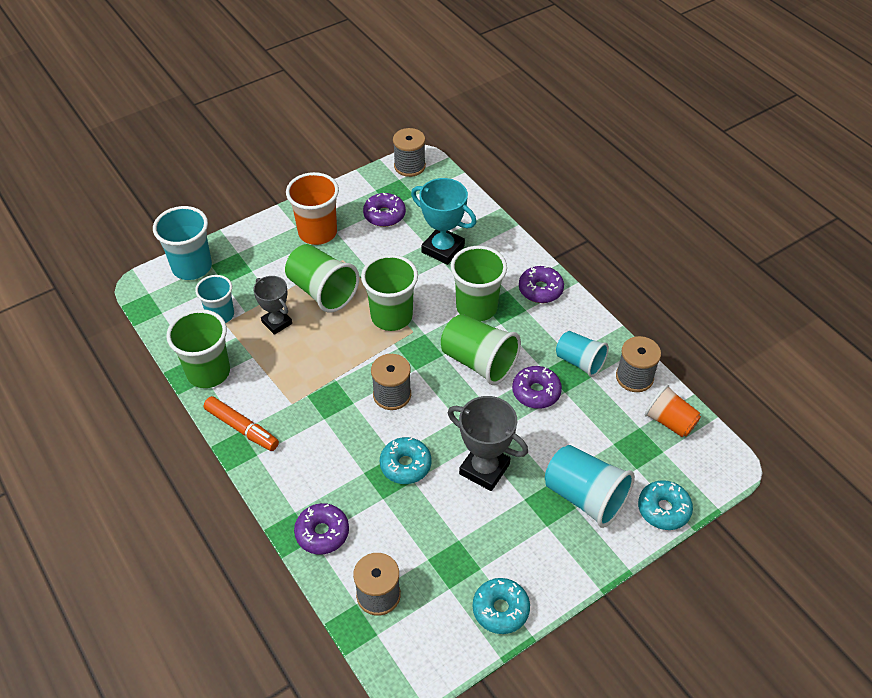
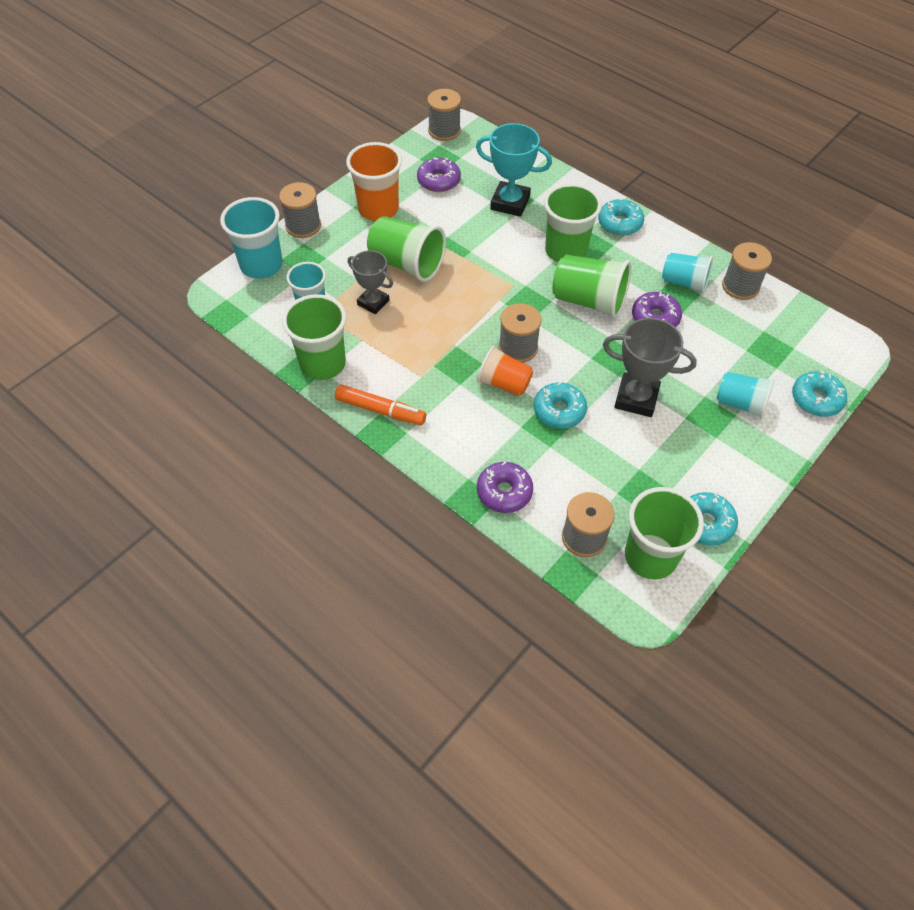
camera: 15 degrees left, 5 degrees up
(243, 236) = (303, 226): none -> grey spool
(391, 316) = (486, 275): green cup -> green cup (650, 556)
(540, 289) = (619, 223): purple donut -> turquoise donut
(585, 497) = (741, 403): turquoise cup -> turquoise cup, size x0.66
(670, 422) = (789, 320): orange cup -> orange cup (504, 383)

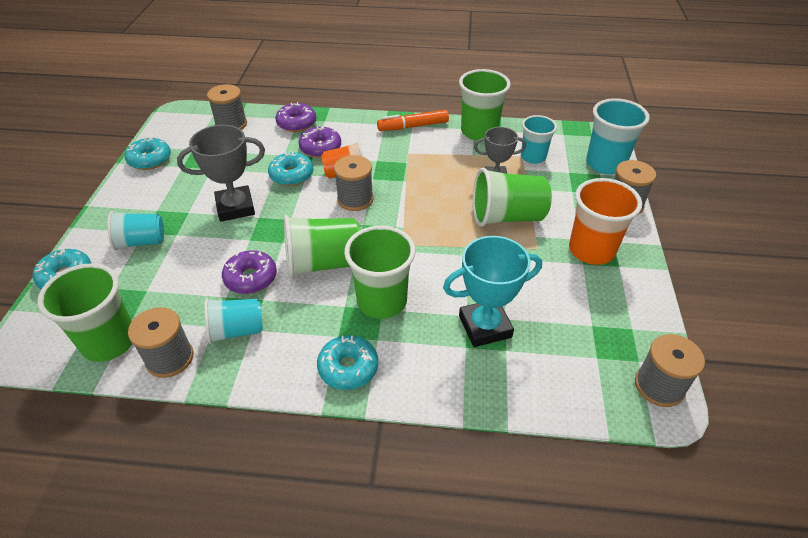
camera: 145 degrees right, 10 degrees down
(439, 181) = (580, 311): purple donut -> purple donut (320, 148)
(650, 556) = (183, 132): green cup -> green cup (109, 342)

